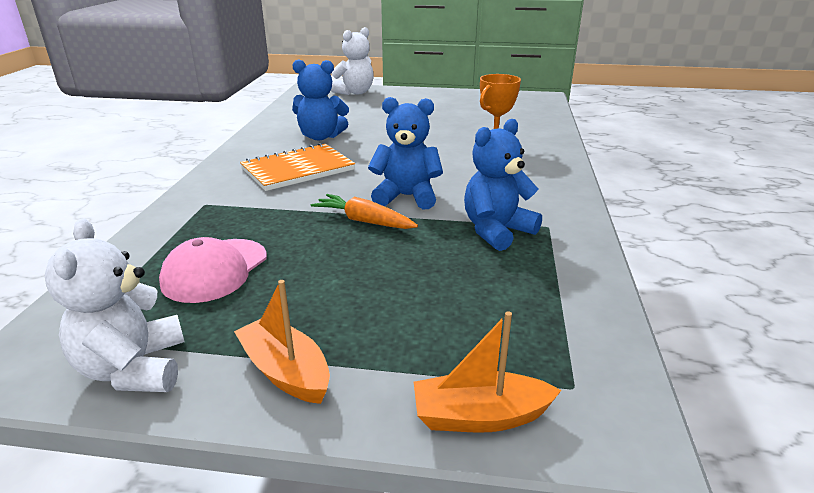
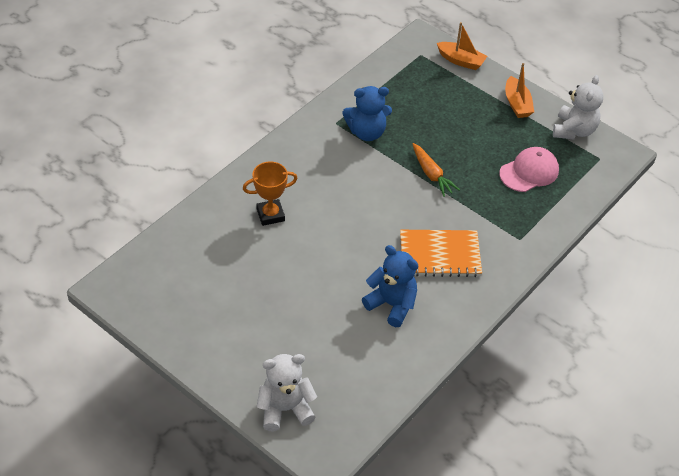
camera: 150 degrees left, 20 degrees up
(406, 197) = (389, 185): blue teddy bear -> none

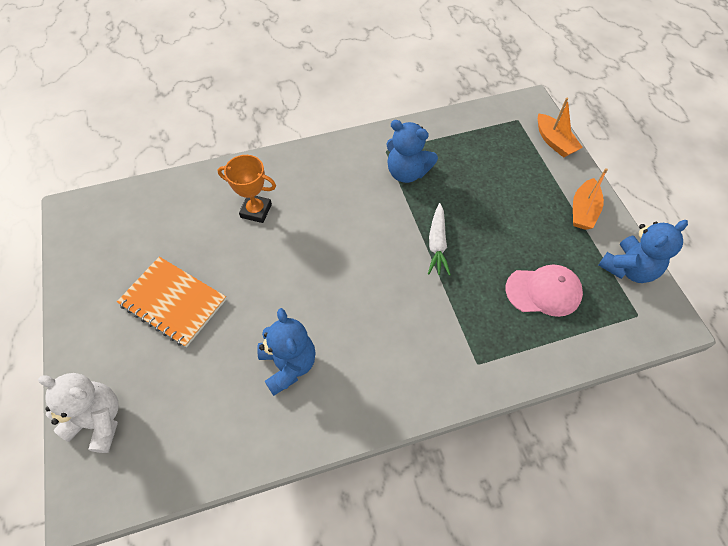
camera: 35 degrees right, 10 degrees up
(431, 174) = (437, 243): orange carrot -> white carrot
(439, 255) = (379, 336): orange notebook -> orange notebook (173, 302)
(574, 130) = (628, 268): white teddy bear -> blue teddy bear

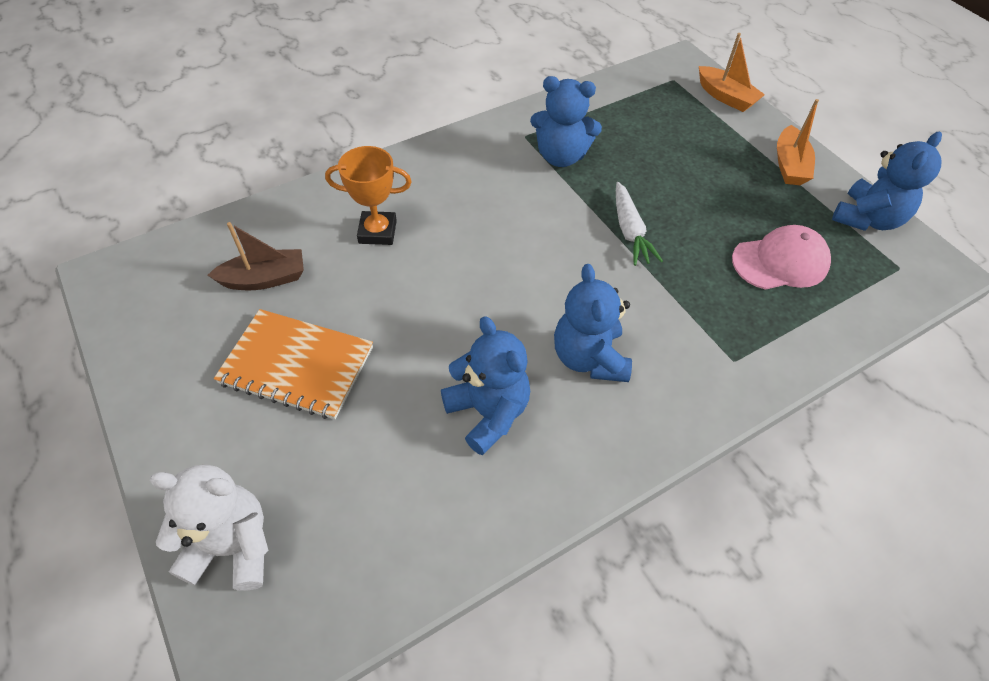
camera: 15 degrees left, 5 degrees down
(170, 233) = (265, 279): none -> brown boat
(372, 339) = (589, 358): none -> blue teddy bear

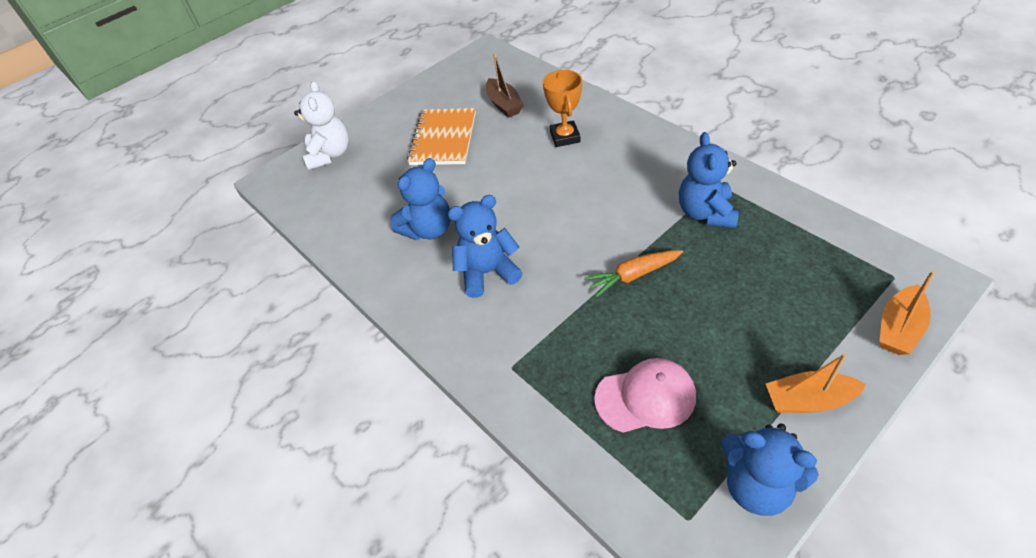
camera: 85 degrees right, 5 degrees down
(630, 230) = (633, 275): white carrot -> orange carrot
(780, 262) = (645, 397): pink cap -> pink cap turned 75 degrees counterclockwise

